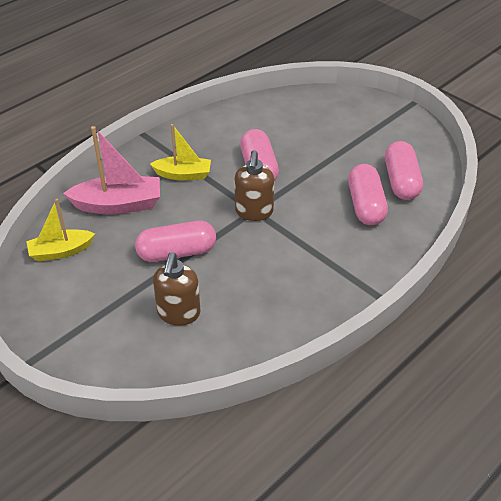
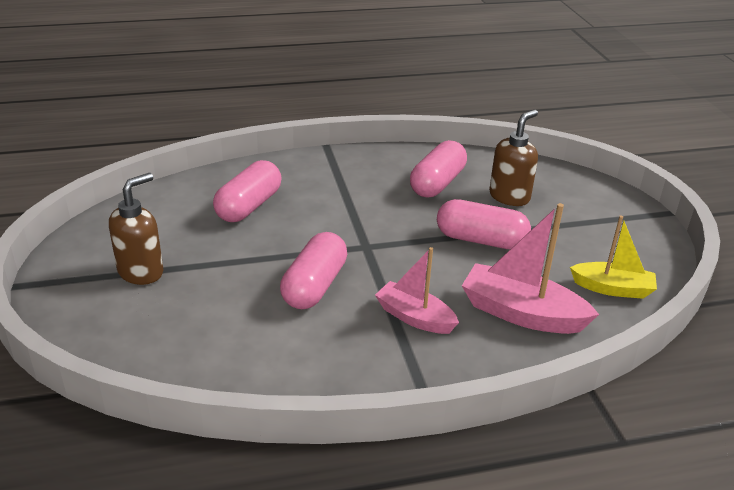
camera: 150 degrees left, 10 degrees down
(183, 174) = (415, 317): yellow boat -> pink boat
(254, 212) = (368, 244): brown soap dispenser -> brown soap dispenser (141, 272)
(401, 181) = (182, 211): pink capsule -> pink capsule (437, 183)

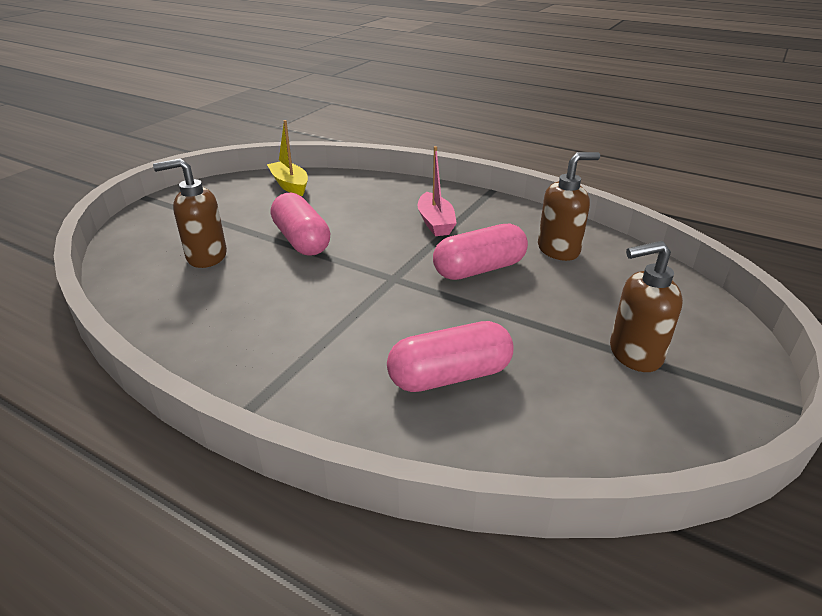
camera: 135 degrees left, 0 degrees up
(268, 346) = (559, 250): none -> brown soap dispenser
(437, 183) = (229, 299): pink capsule -> none
(522, 313) = (367, 198): pink boat -> none

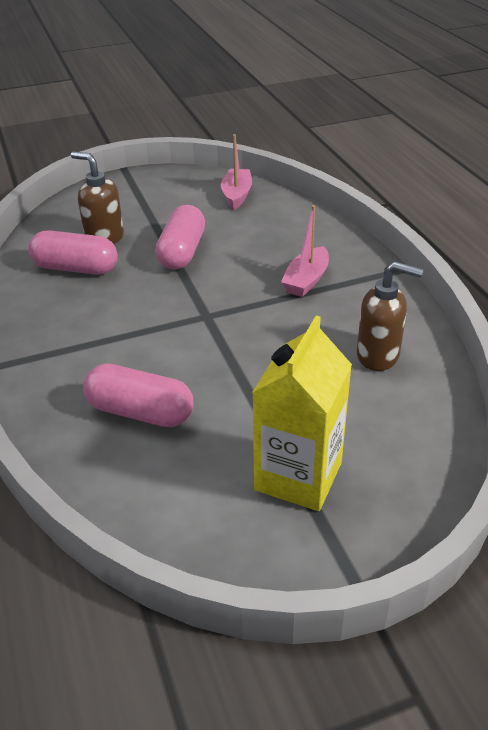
camera: 40 degrees right, 5 degrees up
(290, 185) = (237, 195): yellow boat -> pink boat
(479, 269) = (281, 340): pink capsule -> pink capsule (76, 268)
(634, 354) = (298, 476): brown soap dispenser -> yellow carton

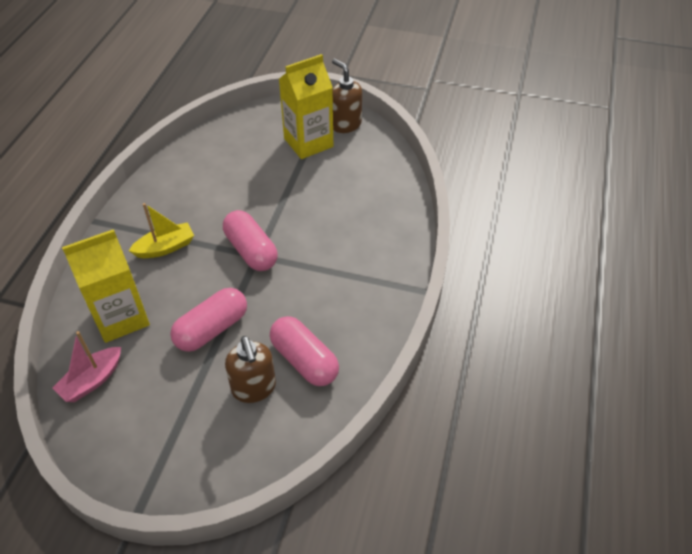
camera: 145 degrees left, 10 degrees up
(140, 412) = (352, 210): pink capsule -> pink capsule (251, 251)
(269, 227) = (121, 317): none -> yellow carton
(306, 280) = (165, 247): pink boat -> yellow boat
(378, 356) = (198, 175): brown soap dispenser -> brown soap dispenser (345, 124)

